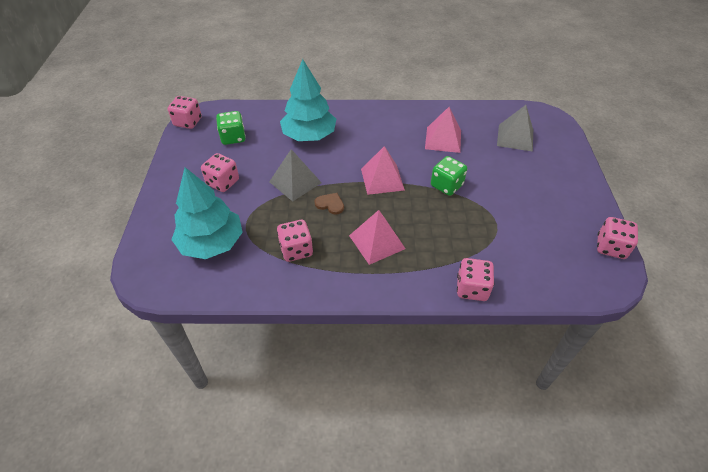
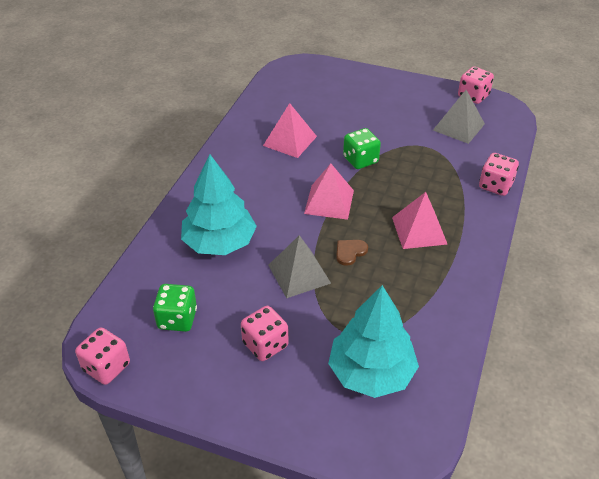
camera: 70 degrees left, 5 degrees down
(296, 250) = (409, 296): pink dice -> none
(515, 137) = (314, 95): grey pyramid -> grey pyramid (458, 127)

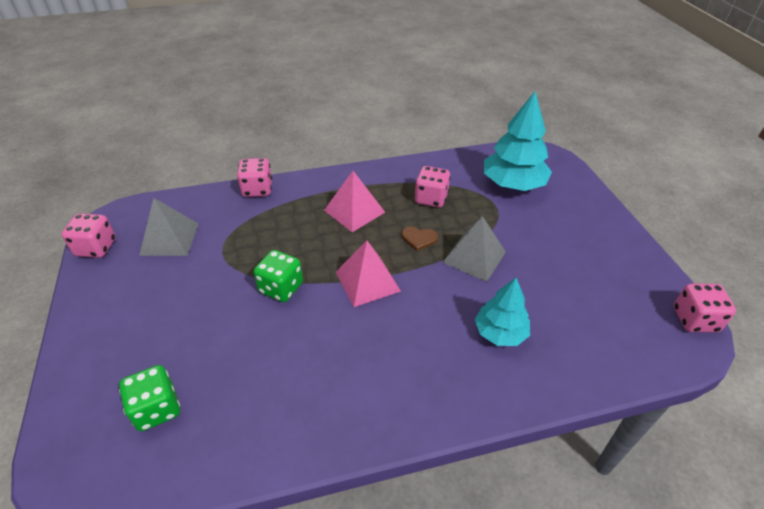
camera: 125 degrees left, 0 degrees up
(177, 319) = (604, 306): green dice -> green dice (157, 409)
(219, 243) = (500, 332): turquoise tree -> turquoise tree, size x0.62
(265, 344) = (557, 241): pink dice -> pink dice (431, 198)
(290, 141) = (286, 370): pink pyramid -> none

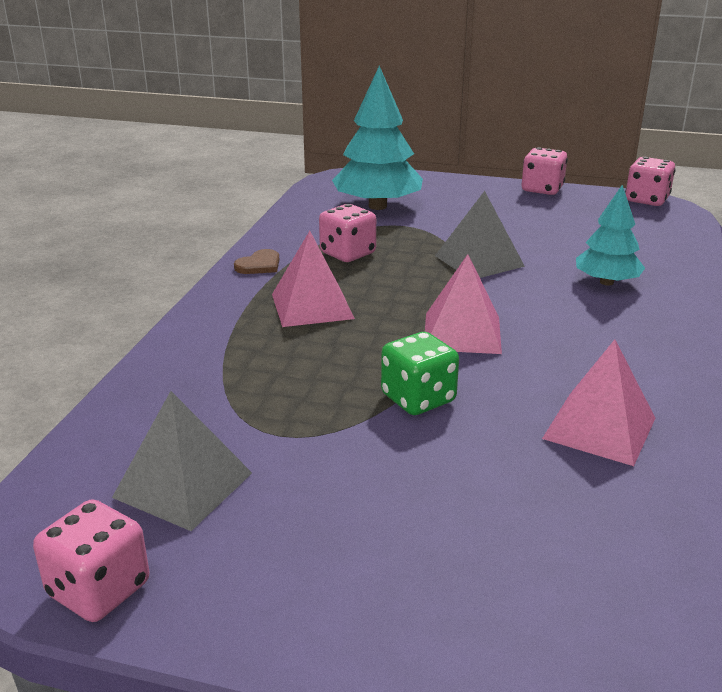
camera: 60 degrees left, 15 degrees down
(157, 409) = (595, 567): green dice -> none
(257, 189) = (158, 368): pink dice -> pink dice (542, 189)
(293, 378) = (599, 428): none -> pink pyramid
(419, 239) = (415, 281): brown heart -> brown heart (259, 265)

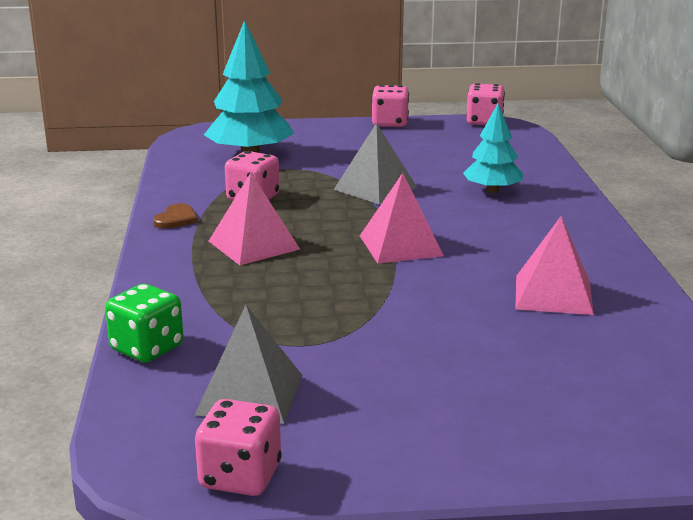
camera: 20 degrees left, 5 degrees down
(418, 398) = (399, 299): green dice -> green dice (147, 348)

